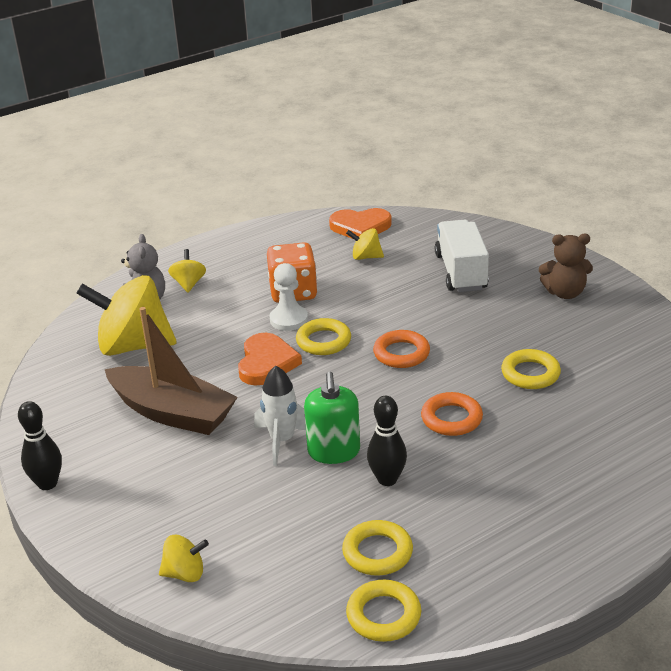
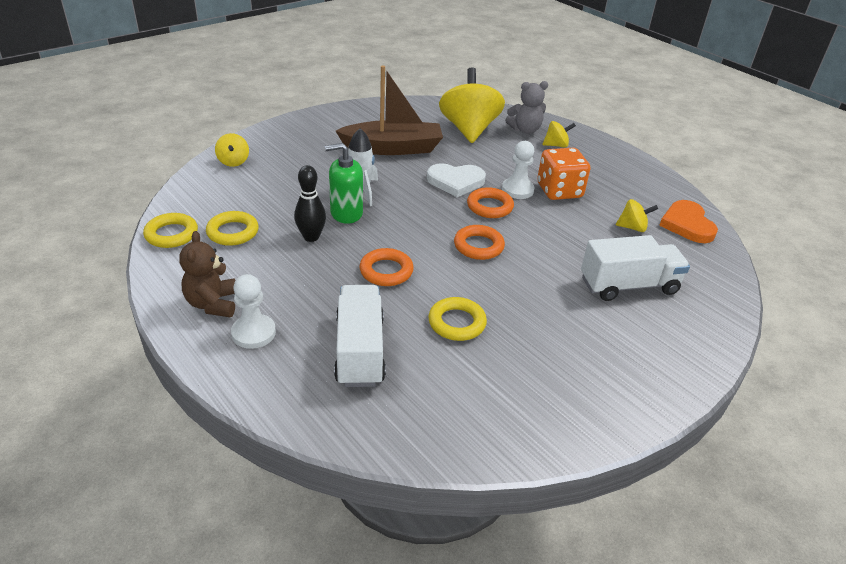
camera: 80 degrees right, 5 degrees up
(47, 483) = (323, 114): black bowling pin -> none
(172, 413) = (392, 148): brown boat -> brown boat turned 120 degrees counterclockwise
(266, 363) = (456, 182): orange heart -> white heart
(323, 341) = (489, 207): yellow ring -> orange ring
(365, 257) = (632, 227): yellow spinning top -> yellow spinning top turned 90 degrees clockwise
(565, 293) = (614, 360): brown teddy bear -> brown teddy bear (213, 304)
(571, 513) = (253, 333): none -> white pawn
(583, 436) = (359, 351): none -> white truck

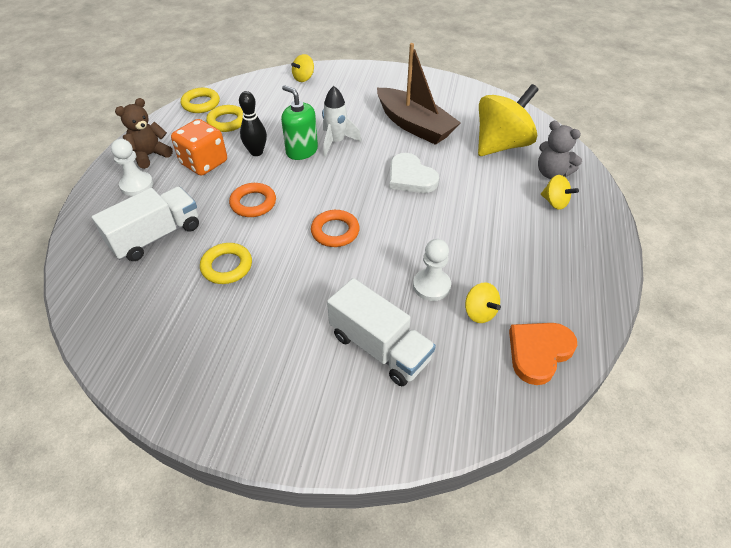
camera: 55 degrees right, 10 degrees up
(489, 207) = (398, 211): orange ring -> none
(517, 190) = (444, 214): white pawn -> white pawn (431, 286)
(559, 191) = (477, 239): orange dice -> orange dice (204, 163)

